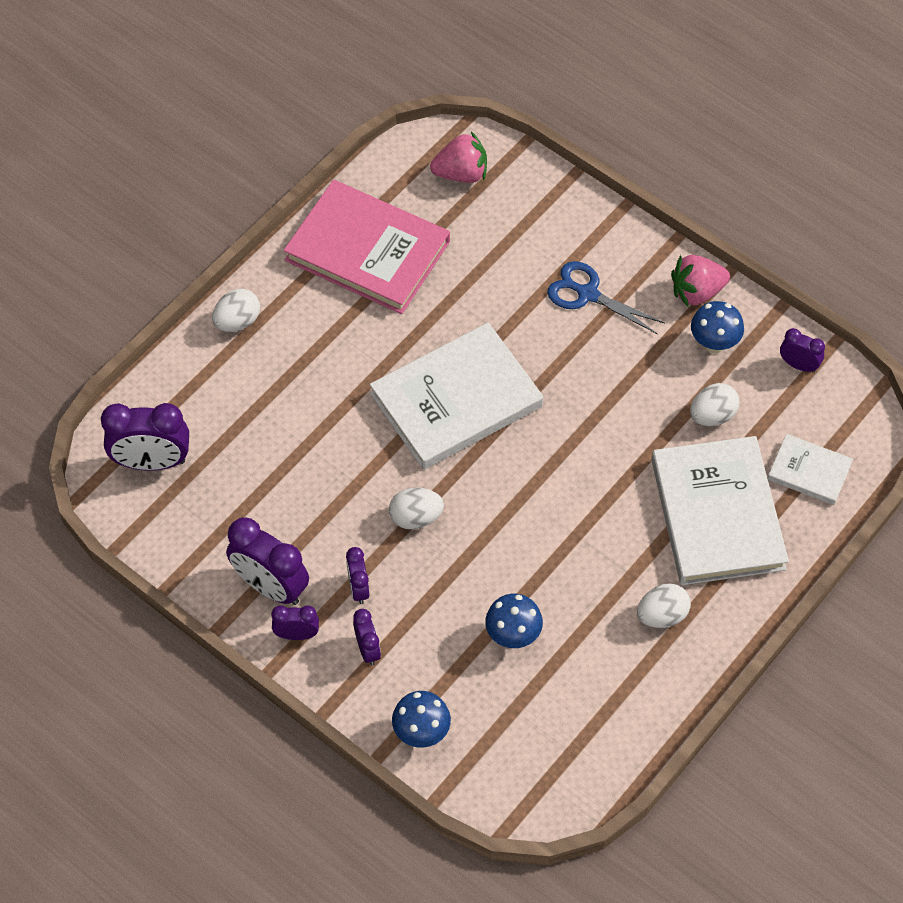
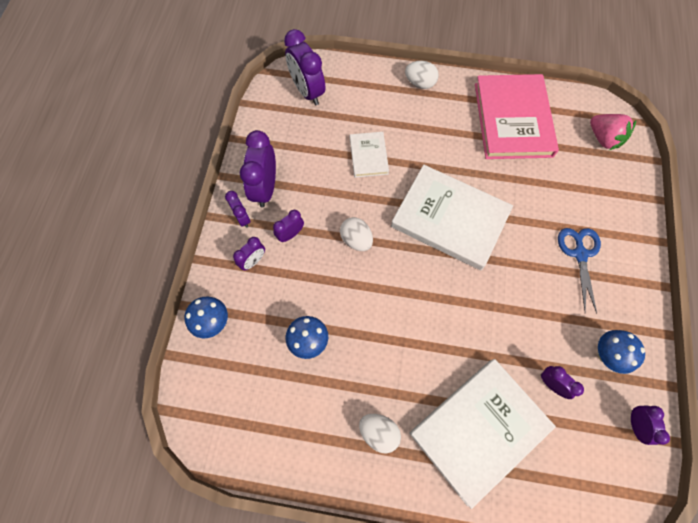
camera: 60 degrees right, 10 degrees up
(697, 292) = (636, 322): pink strawberry -> none
(712, 415) = (551, 384): white egg -> purple clock
(809, 471) = (557, 480): white book -> white book (368, 156)

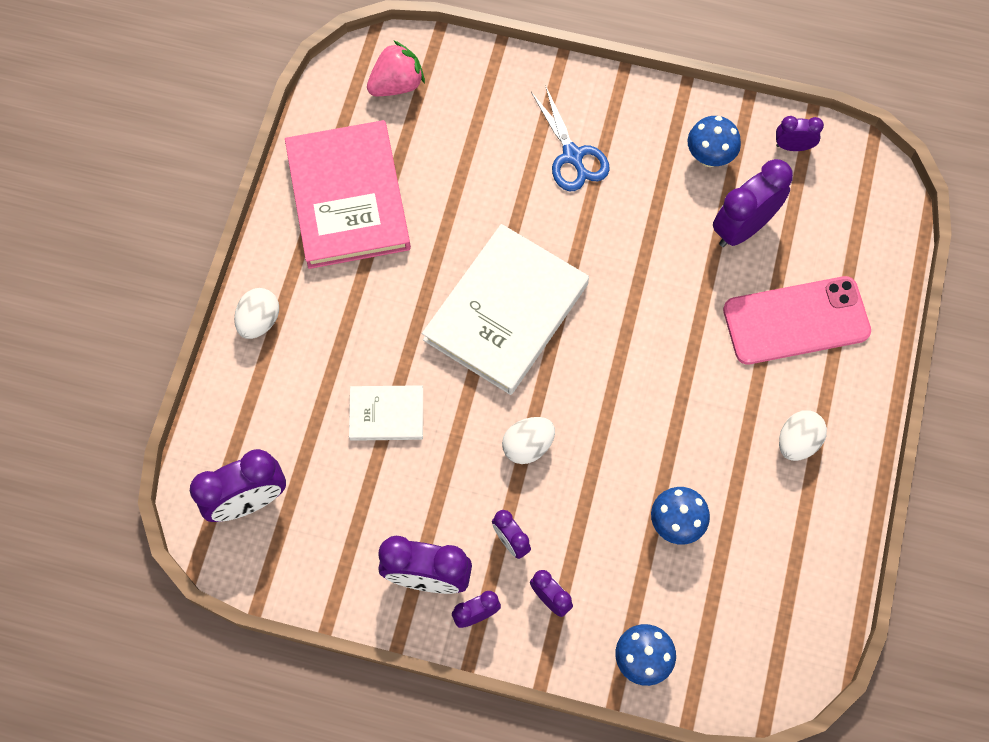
camera: 85 degrees left, 0 degrees up
(479, 429) = (796, 321): white book -> pink phone
(512, 119) = (348, 198): pink book -> pink book turned 75 degrees clockwise
(551, 384) = (743, 227): purple clock -> purple clock, size x1.86
(580, 254) = (572, 156): blue scissors -> blue scissors turned 120 degrees counterclockwise

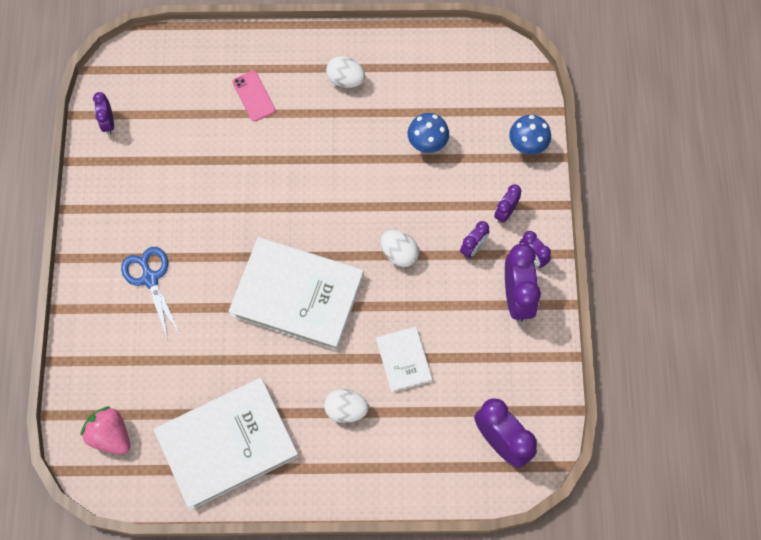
camera: 105 degrees left, 0 degrees up
(259, 321) = (353, 482): white egg -> white egg (346, 409)
(348, 198) = (227, 444): pink book -> white book
(572, 156) = (150, 278): blue scissors -> blue scissors turned 75 degrees counterclockwise
(709, 157) = (130, 179): blue mushroom -> none
(743, 227) = (186, 144): purple clock -> none
(796, 321) = (254, 96): pink phone -> pink phone, size x0.51

